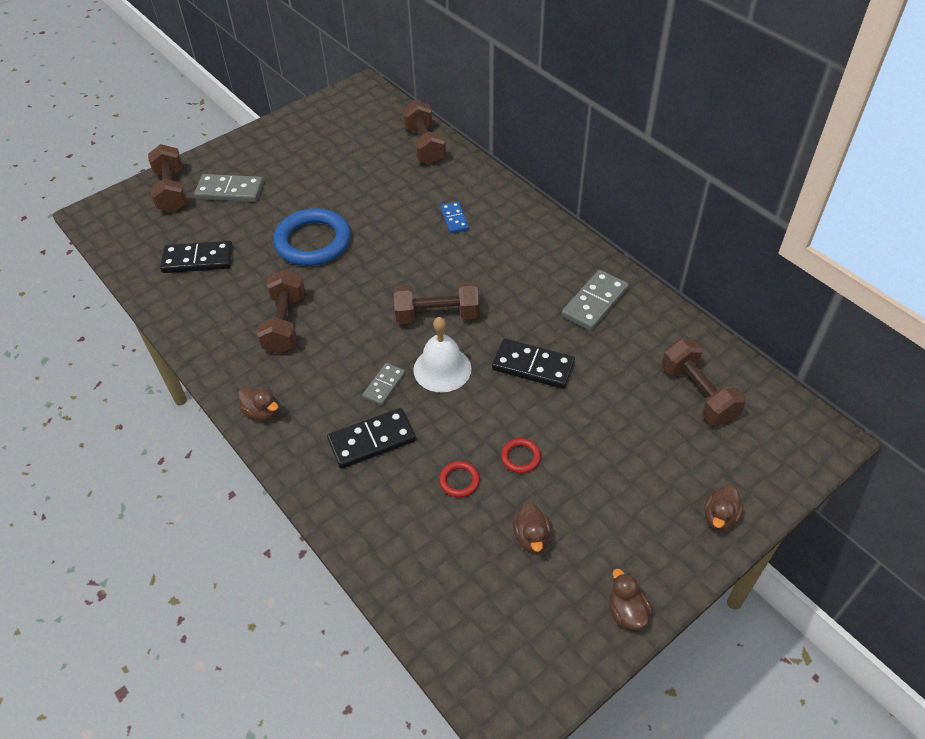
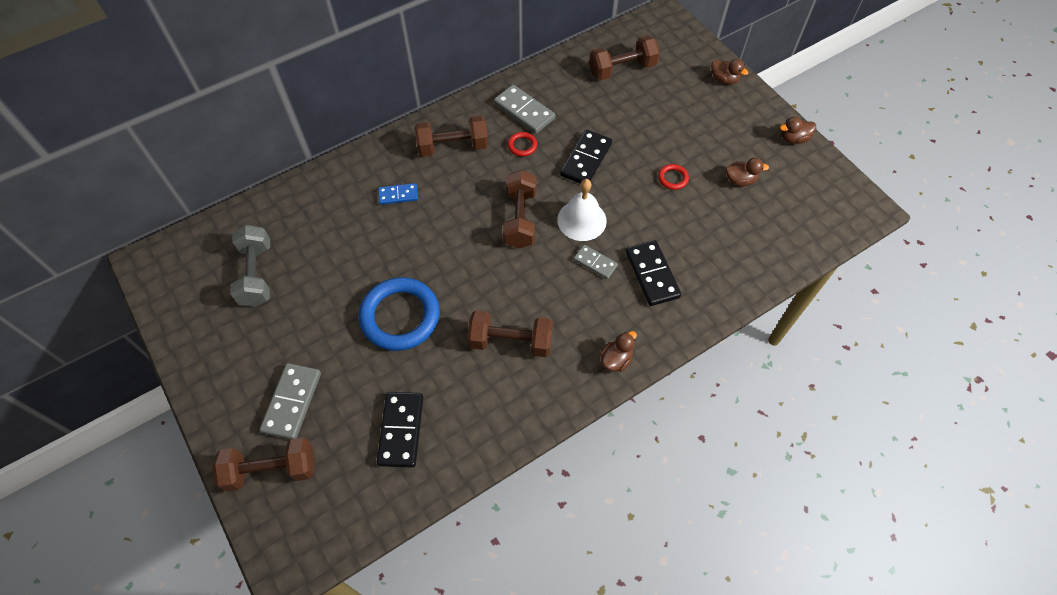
camera: 85 degrees left, 10 degrees up
(354, 147) = (256, 274): none -> grey dumbbell
(424, 145) = (277, 210): brown dumbbell -> brown dumbbell (453, 147)
(459, 481) = (692, 218): red ring -> red ring (522, 145)

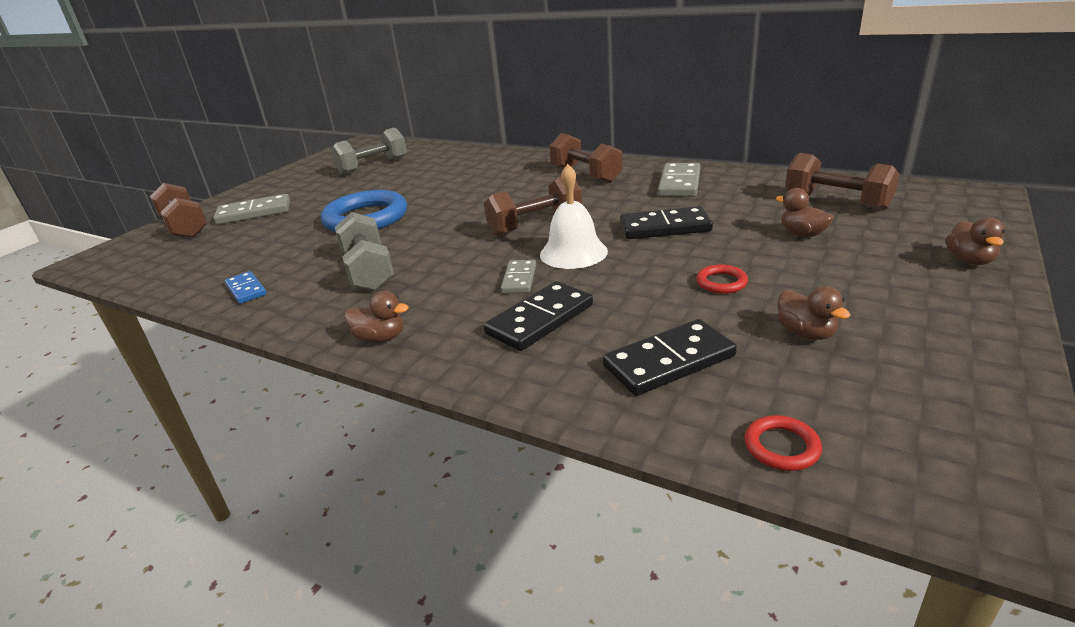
camera: 65 degrees right, 30 degrees down
(398, 195) = (502, 176): blue domino -> blue domino (246, 290)
(401, 430) = (236, 258): black domino -> black domino (669, 361)
(511, 341) = (368, 271): brown dumbbell -> grey dumbbell
(522, 145) = (633, 196): red ring -> red ring (781, 447)
(793, 139) = (990, 355): brown duck -> brown duck (802, 234)

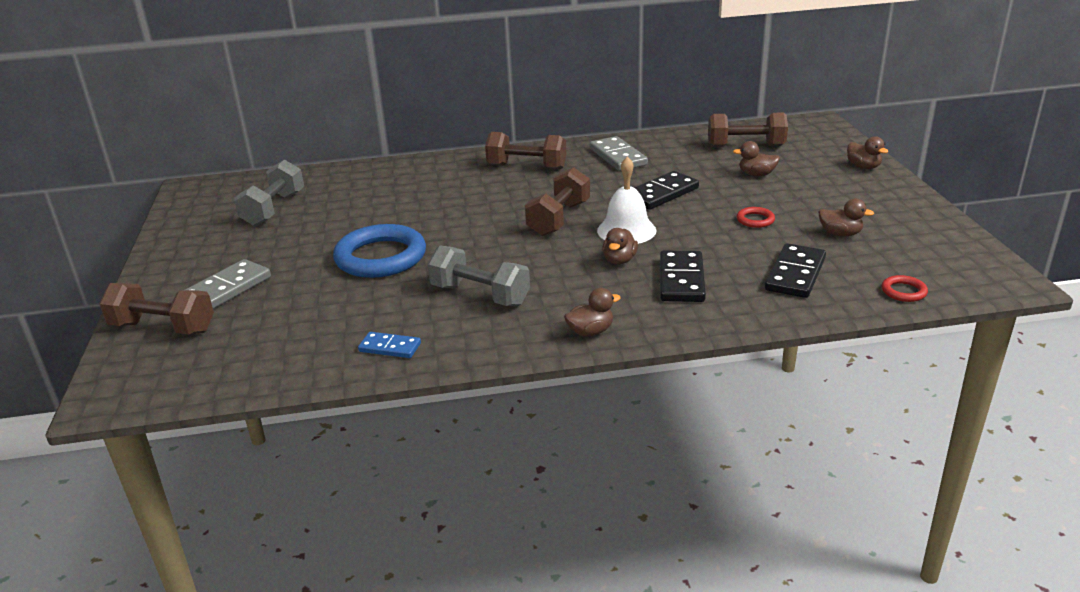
camera: 40 degrees left, 0 degrees up
(519, 279) = (619, 260): grey domino -> brown duck

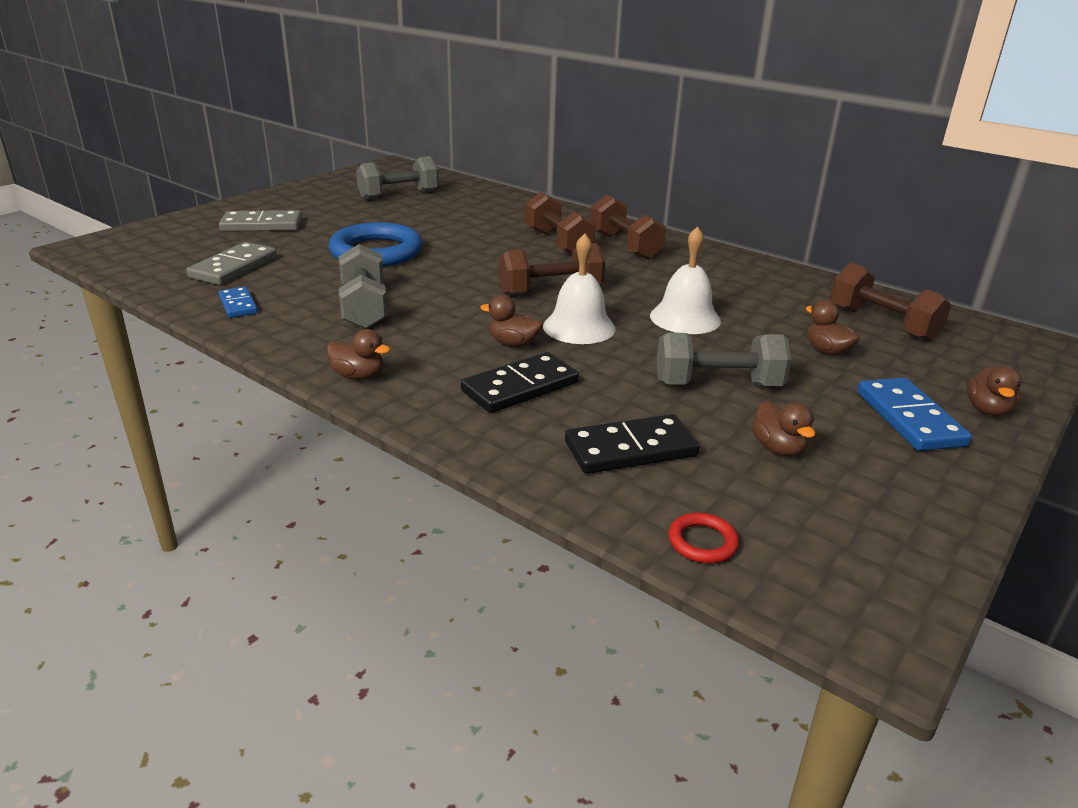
camera: 45 degrees right, 0 degrees up
(163, 328) = (188, 228): brown dumbbell -> brown dumbbell (558, 243)
(617, 157) = (722, 273): grey domino -> grey domino (234, 267)
(619, 260) = (513, 344): brown duck -> brown duck turned 45 degrees clockwise
(661, 194) = (685, 318): black domino -> white bell
(755, 220) = (717, 385): red ring -> grey dumbbell
(849, 188) = (909, 418): none -> blue domino

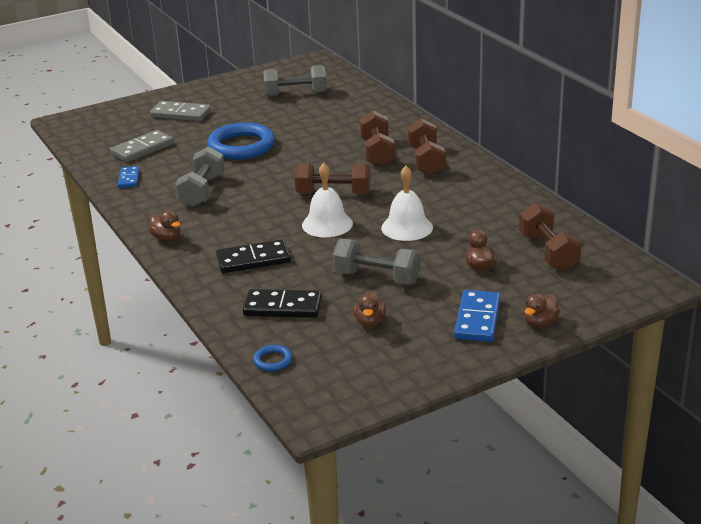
camera: 25 degrees right, 0 degrees up
(513, 344) = (274, 230): brown duck -> none
(702, 542) = (272, 360): red ring -> blue ring

